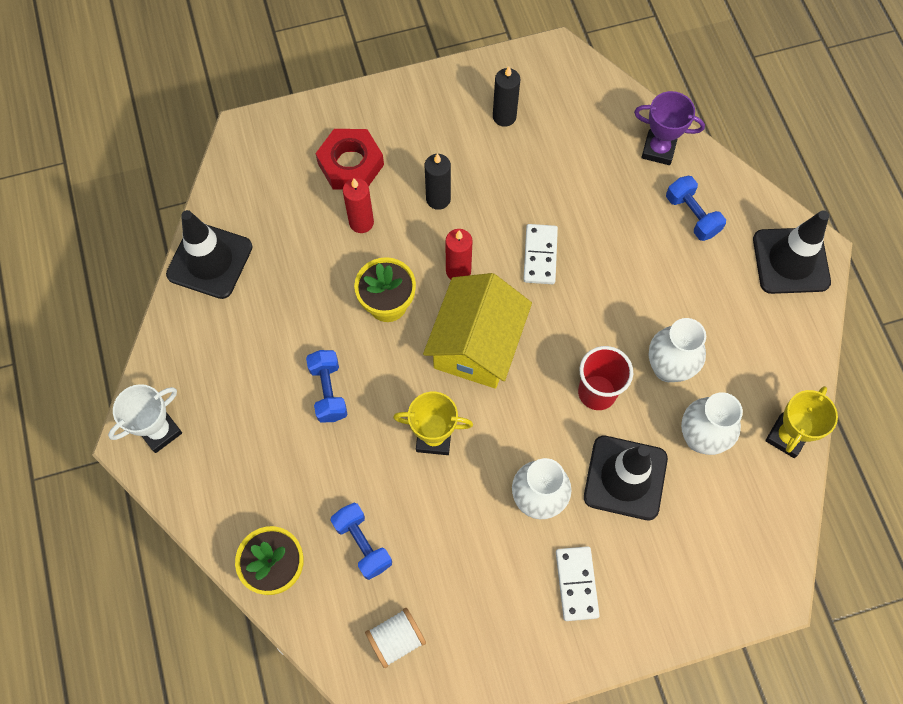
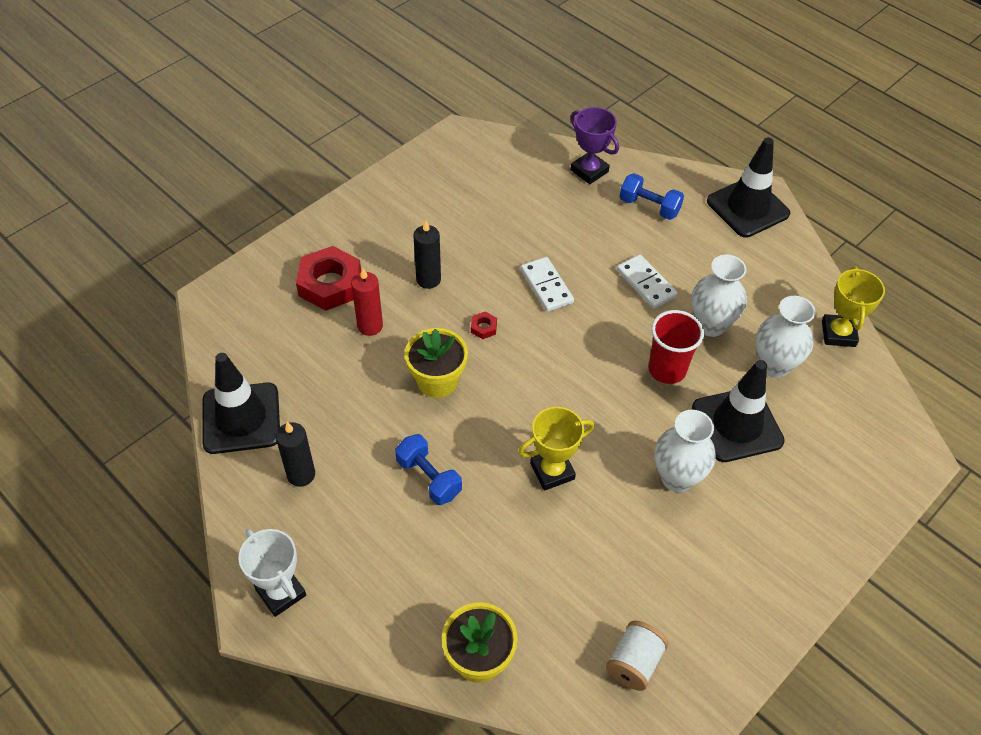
camera: 30 degrees left, 15 degrees down
(160, 431) = (281, 592): white trophy -> white trophy turned 60 degrees counterclockwise
(362, 544) = (547, 594): blue dumbbell -> none
(458, 271) = (484, 327): red candle -> red nut
(477, 344) = (539, 378): yellow house -> none
(504, 116) = (445, 196): black candle -> black candle (301, 474)
(576, 584) = (758, 530): white domino -> white domino (646, 283)
(658, 150) = (589, 171): purple trophy -> purple trophy turned 60 degrees clockwise

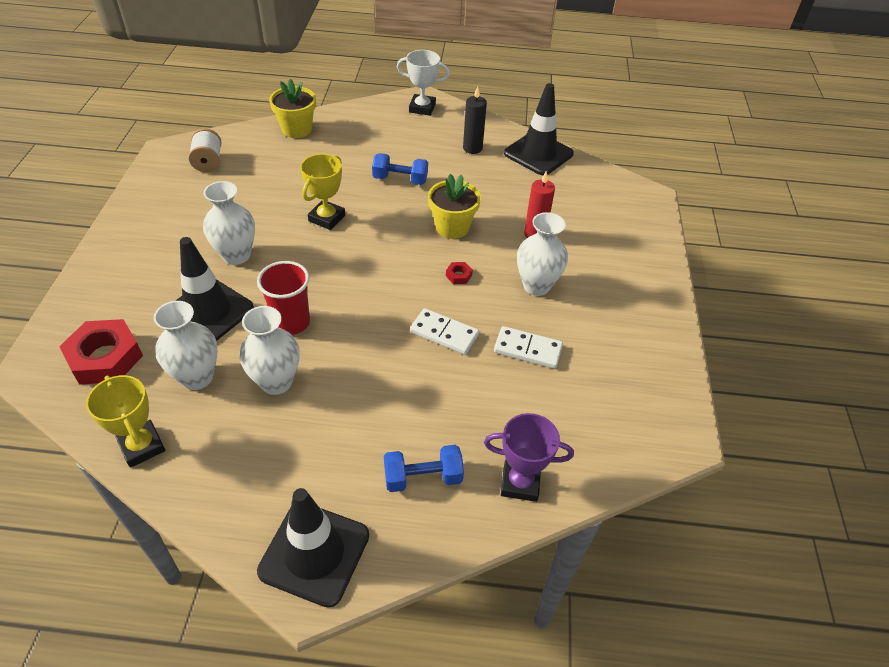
camera: 140 degrees right, 5 degrees down
(330, 284) = (595, 244): red nut -> red nut (105, 358)
(428, 279) = (536, 285): black candle -> white vase
(646, 283) = (362, 387): white domino -> white domino (527, 349)

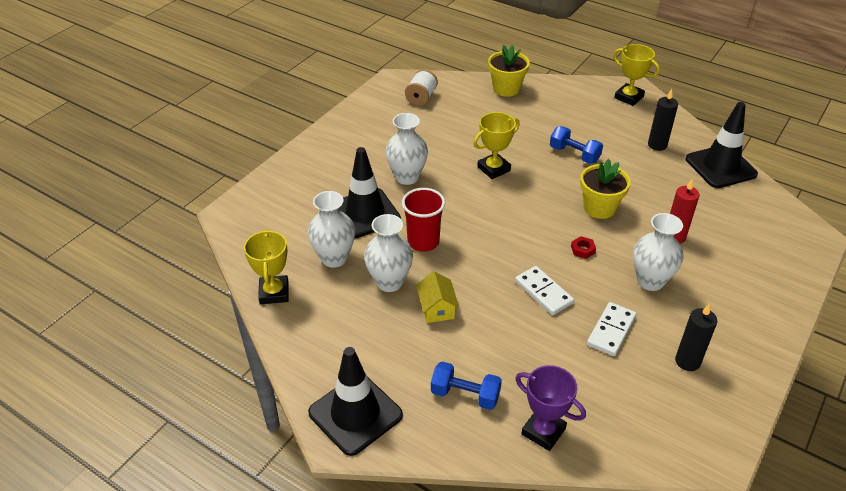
camera: 30 degrees right, 5 degrees down
(105, 358) = (278, 222): red nut -> none
(344, 392) = (437, 308): none -> yellow house
(422, 108) = (629, 97): white trophy -> yellow trophy
(527, 349) = (611, 330): white domino -> white domino turned 75 degrees clockwise
(610, 354) = (687, 361): none -> black candle

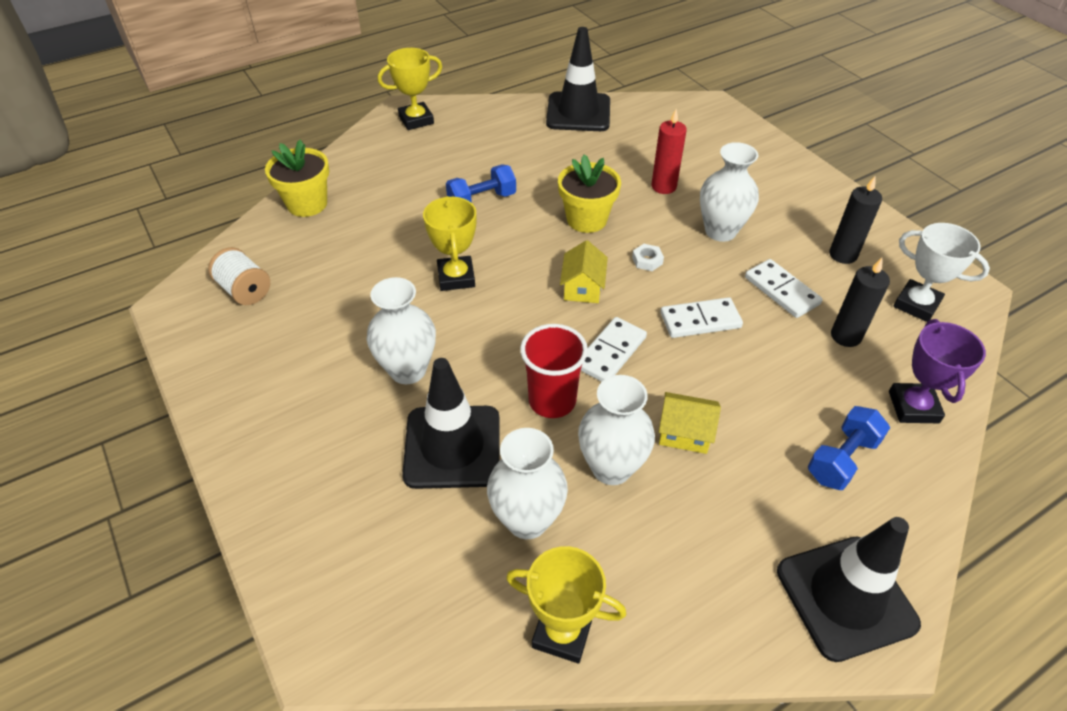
camera: 65 degrees left, 5 degrees up
(481, 256) = (611, 352): none -> white domino
(529, 226) = (582, 287): none -> yellow house
(543, 431) = (913, 407): purple trophy -> purple trophy turned 60 degrees counterclockwise
(582, 250) = (647, 260): red nut -> white nut
(657, 145) = (513, 136): black candle -> black candle (846, 336)
(664, 420) = (916, 304): none -> white trophy

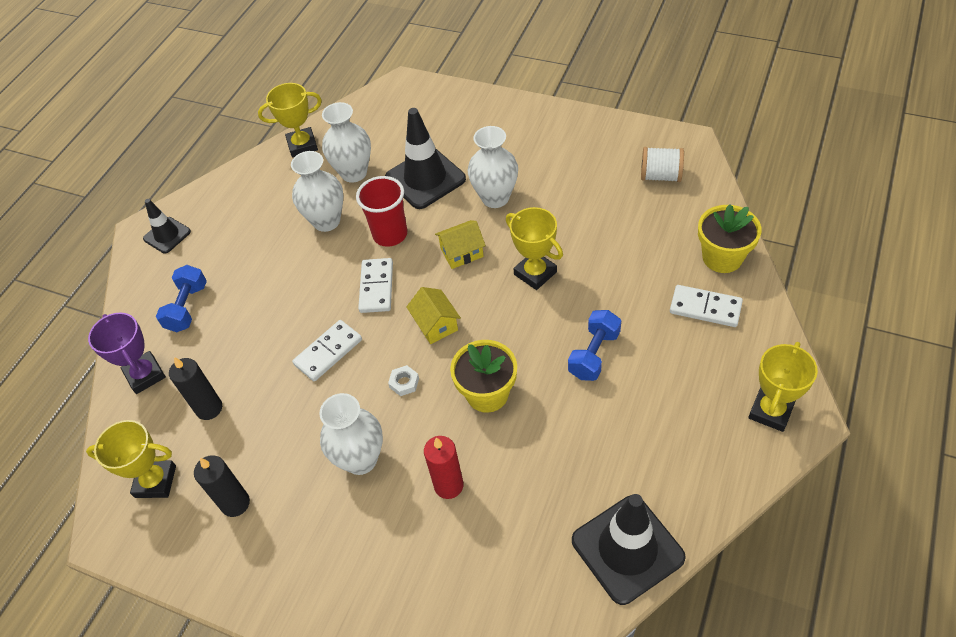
camera: 150 degrees right, 5 degrees up
(684, 433) = (294, 265): yellow house -> yellow house (462, 252)
(781, 291) = (276, 422): white domino -> white domino (705, 308)
(845, 597) = (167, 235): black traffic cone -> black traffic cone, size x0.57
(916, 304) = (155, 481): white trophy -> yellow trophy

